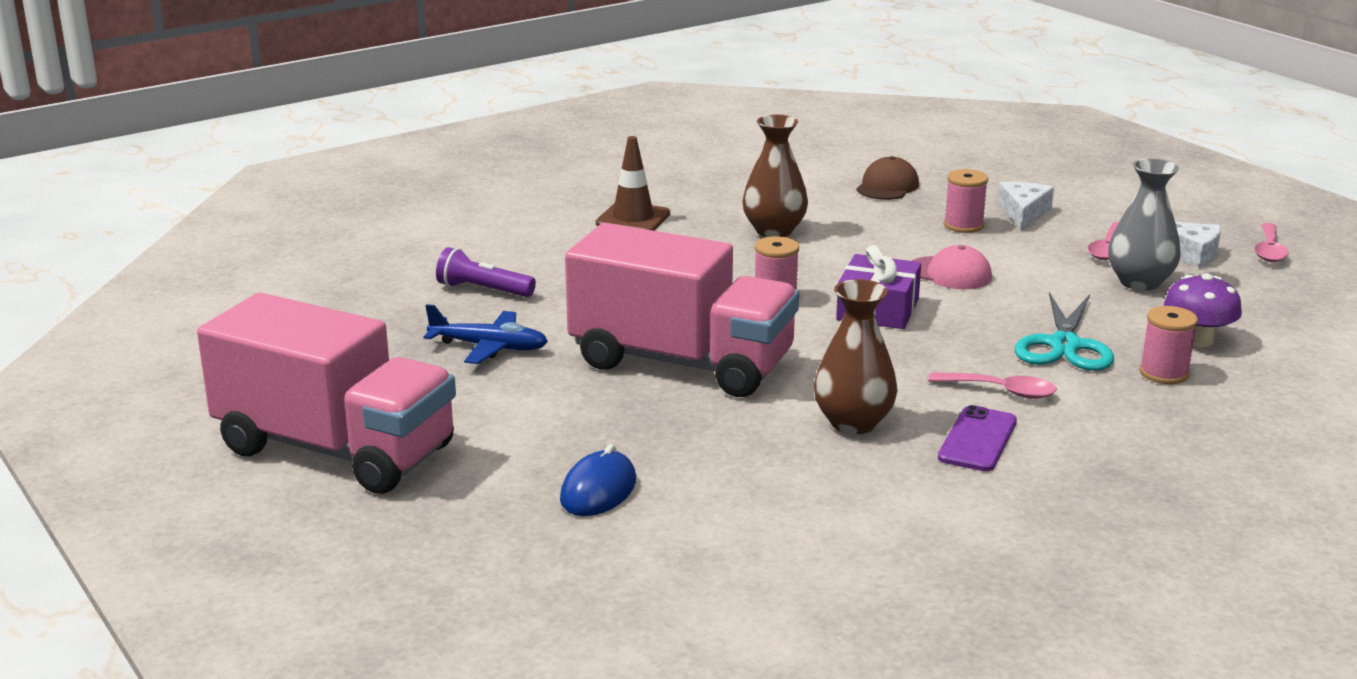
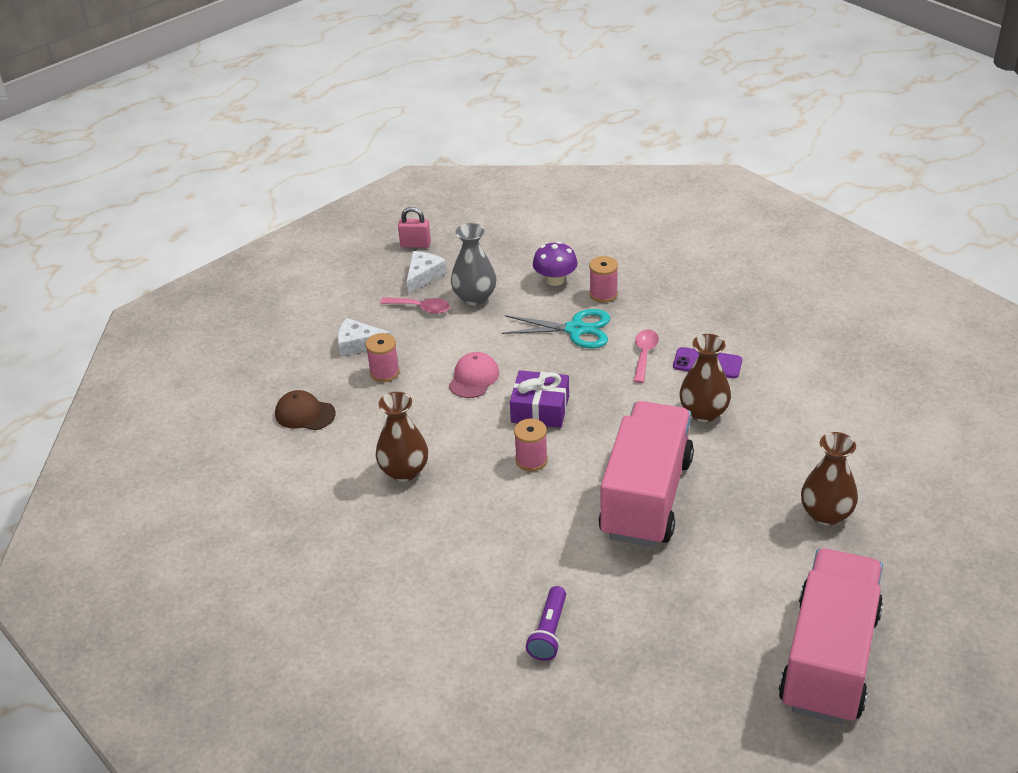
camera: 95 degrees left, 15 degrees up
(489, 347) = (650, 607): blue plane -> none
(598, 490) = (826, 514): blue mouse -> brown vase
(633, 219) = (385, 560): brown traffic cone -> none
(1269, 250) = (415, 244): pink spoon -> pink padlock

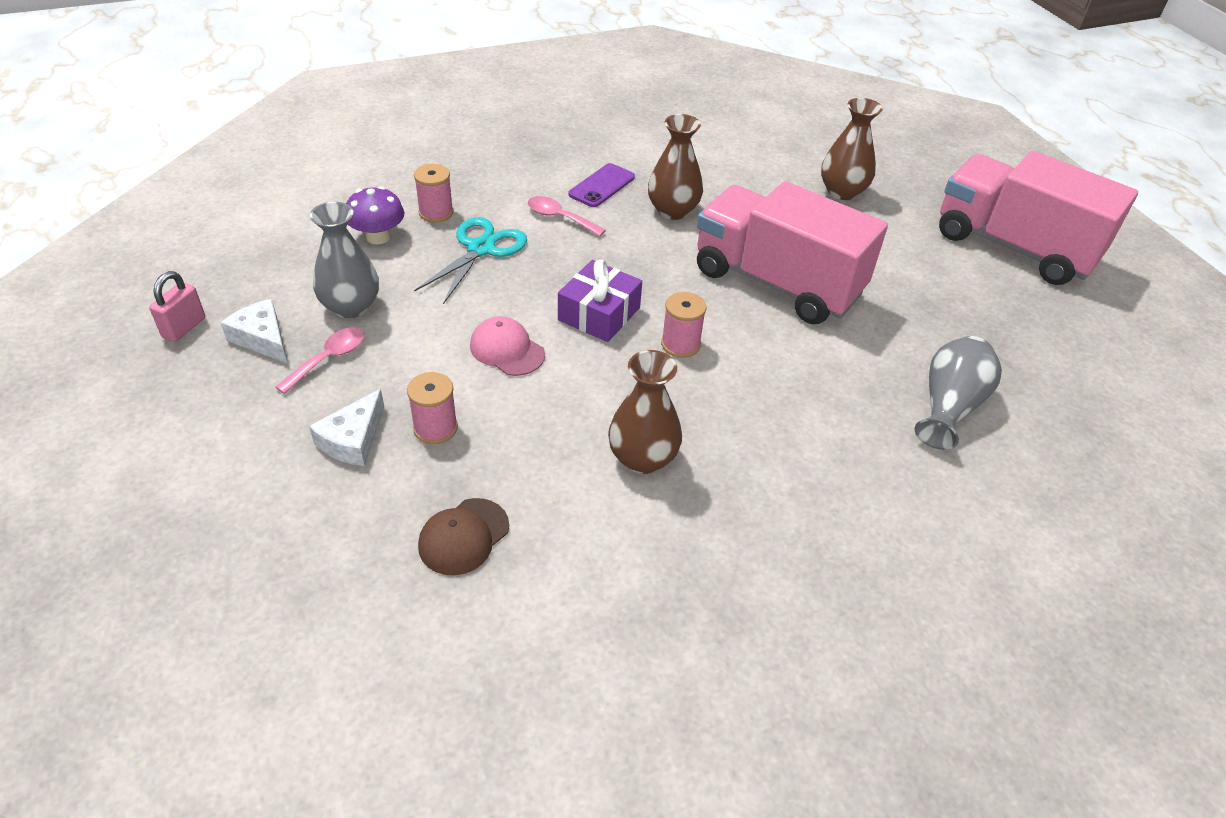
camera: 75 degrees left, 5 degrees up
(549, 632) = (949, 407): purple flashlight -> grey vase

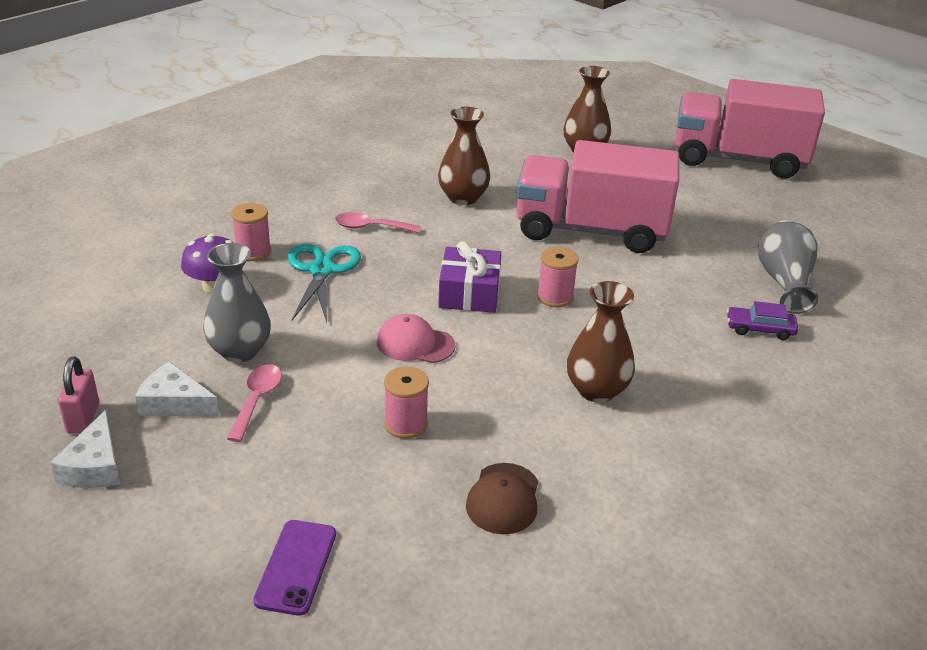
camera: 25 degrees left, 10 degrees down
(353, 439) = (339, 458): white cheese -> white cheese (95, 466)
(601, 186) = (386, 193): purple phone -> purple phone (296, 567)
(875, 451) = (759, 329): none -> purple car

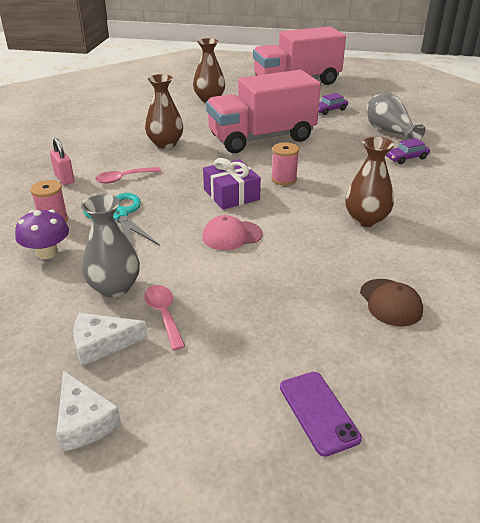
camera: 30 degrees left, 0 degrees up
(83, 418) = (34, 390): pink padlock -> pink padlock (64, 179)
(406, 424) = (282, 285): pink spool -> none
(734, 219) = (329, 110): none -> purple car

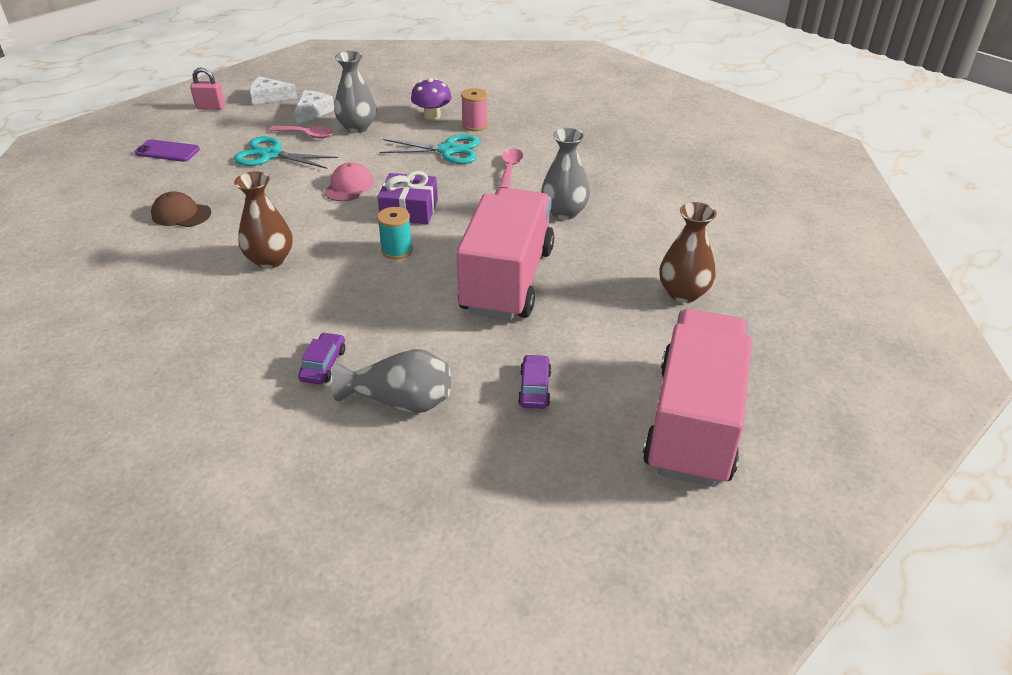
camera: 125 degrees right, 5 degrees up
(64, 179) = (544, 143): pink padlock -> pink padlock (210, 107)
(165, 144) = (564, 212): brown vase -> grey vase
(232, 314) = (271, 155): none -> turquoise scissors
(284, 179) = (397, 250): pink spool -> turquoise spool

